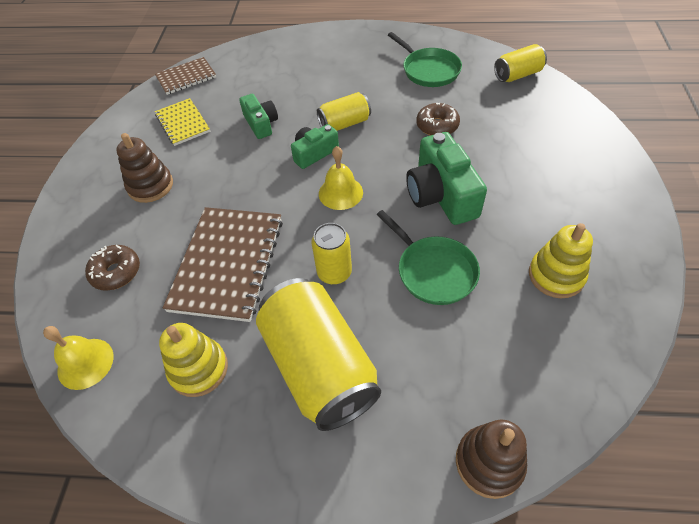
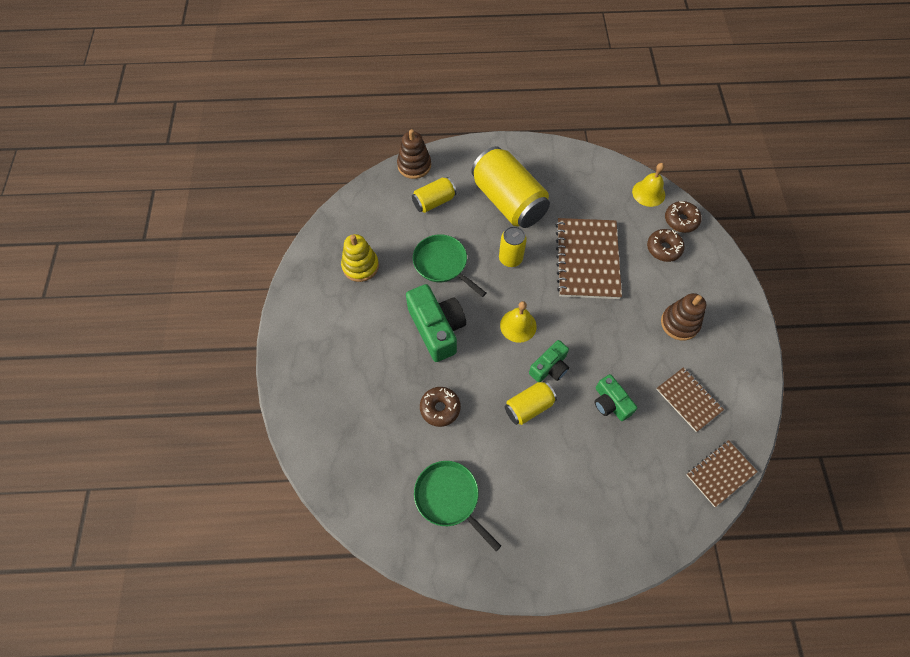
camera: 170 degrees right, 10 degrees up
(66, 312) = (681, 220): none -> brown donut
(182, 123) = (688, 400): yellow notebook -> brown notebook
(198, 369) = (579, 195): yellow stacking toy -> none
(517, 75) = (353, 493): yellow can -> yellow can (434, 202)

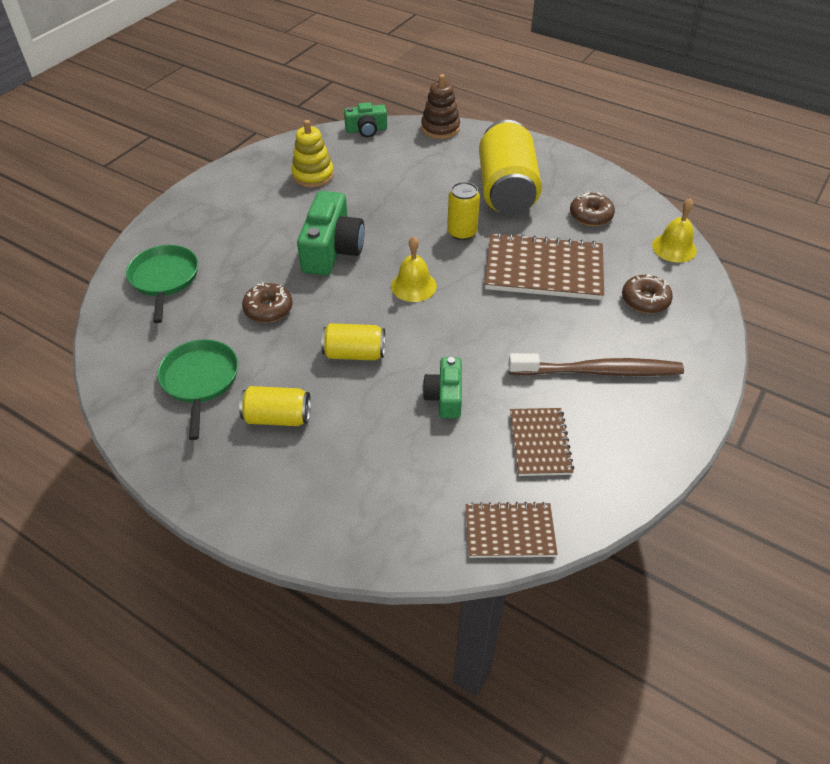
camera: 35 degrees right, 15 degrees down
(434, 202) = (431, 160): yellow can -> yellow can (277, 417)
(442, 264) = (389, 206): green pan -> green pan (164, 279)
(549, 367) = (410, 334): green camera -> green camera (366, 130)
(587, 259) = (544, 269): brown notebook -> brown notebook turned 60 degrees clockwise
(679, 323) = (599, 371): brown stacking toy -> brown toothbrush
(681, 220) = (691, 286): brown donut -> brown donut (590, 216)

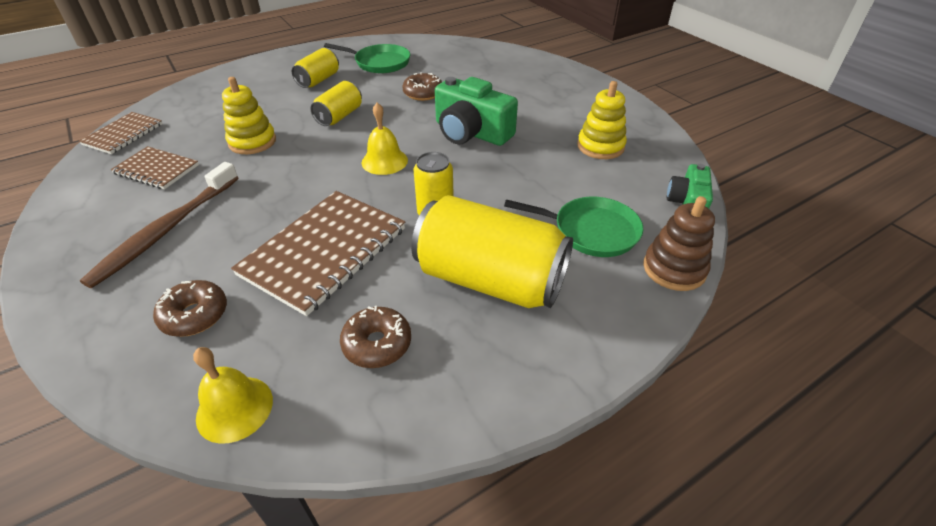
camera: 115 degrees right, 5 degrees down
(164, 279) = (493, 64): green pan -> green pan (591, 231)
(445, 396) = (252, 142): green camera -> yellow stacking toy

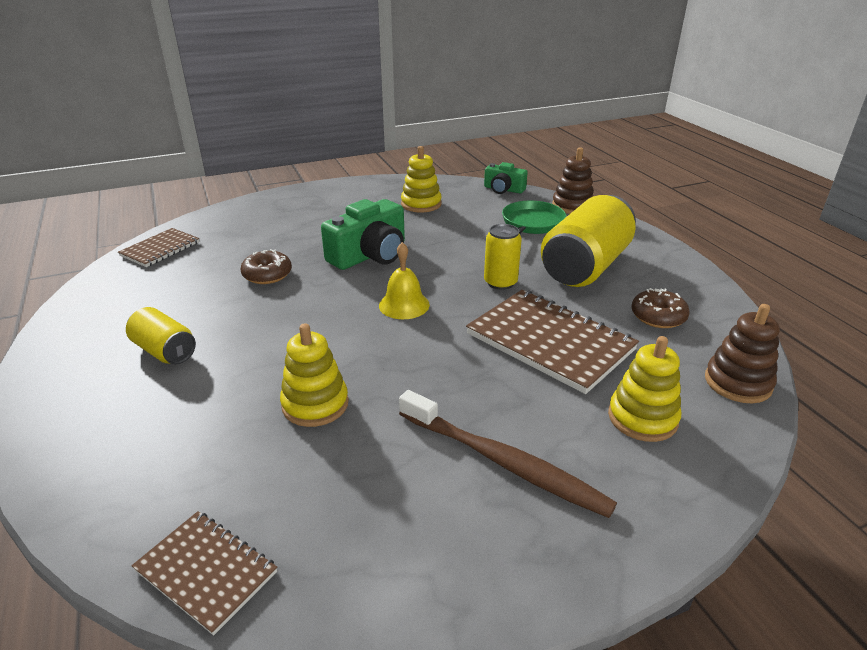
camera: 80 degrees left, 10 degrees down
(156, 169) = (351, 498): brown notebook -> brown notebook (160, 249)
(195, 315) = (642, 418): brown donut -> yellow stacking toy
(234, 408) = (737, 383): yellow bell -> brown stacking toy
(339, 116) = (286, 333): yellow can -> none
(380, 63) = (154, 300): green pan -> none

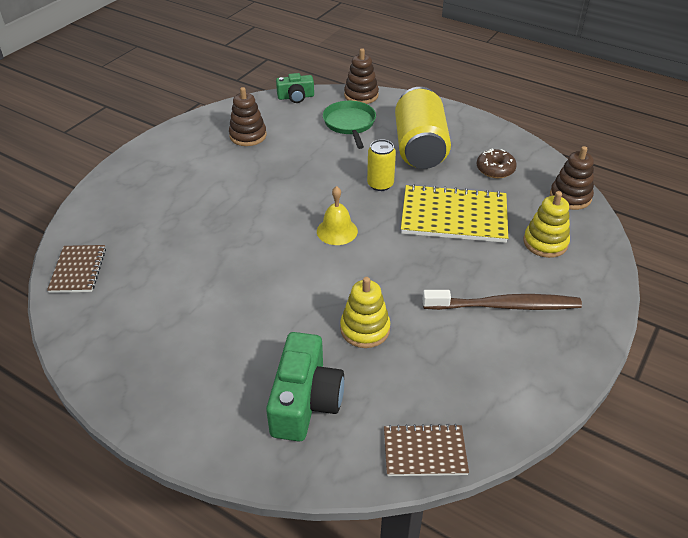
camera: 35 degrees left, 10 degrees up
(165, 351) = (212, 348): yellow can -> none
(267, 275) = (206, 252): brown donut -> none
(370, 255) = (264, 200): green camera -> green camera (305, 401)
(421, 204) = (248, 136): yellow stacking toy -> brown stacking toy
(550, 342) = (454, 216): brown notebook -> yellow notebook

